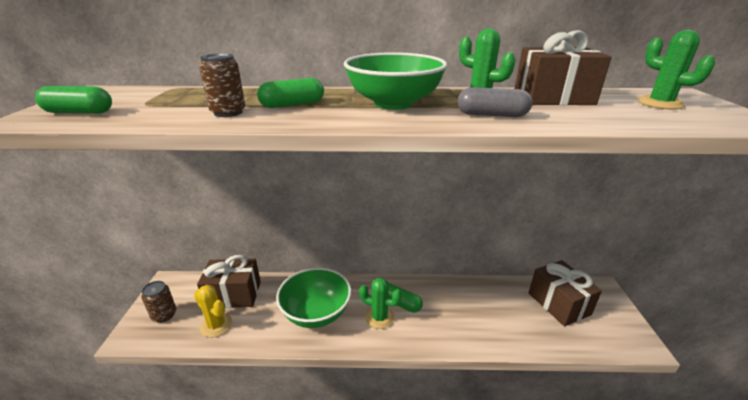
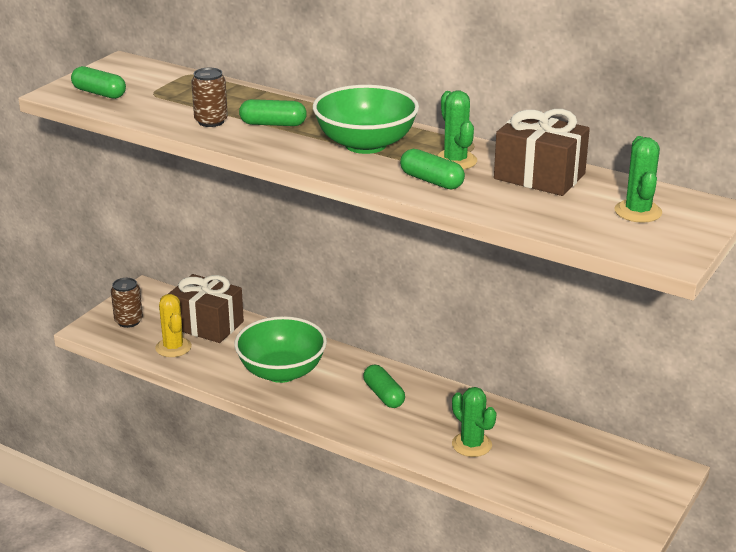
camera: 30 degrees right, 0 degrees up
(379, 317) = (347, 399): green cactus -> green cactus (471, 445)
(492, 115) = (431, 181): grey capsule -> green capsule
(558, 303) = (583, 463): brown gift -> none

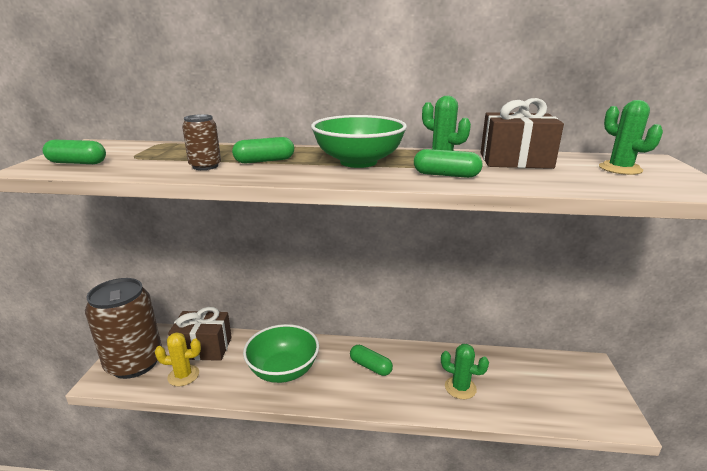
camera: 25 degrees left, 5 degrees down
(128, 321) = (134, 363): brown can -> brown can, size x2.32
(173, 347) = (183, 375): yellow cactus -> yellow cactus turned 45 degrees counterclockwise

